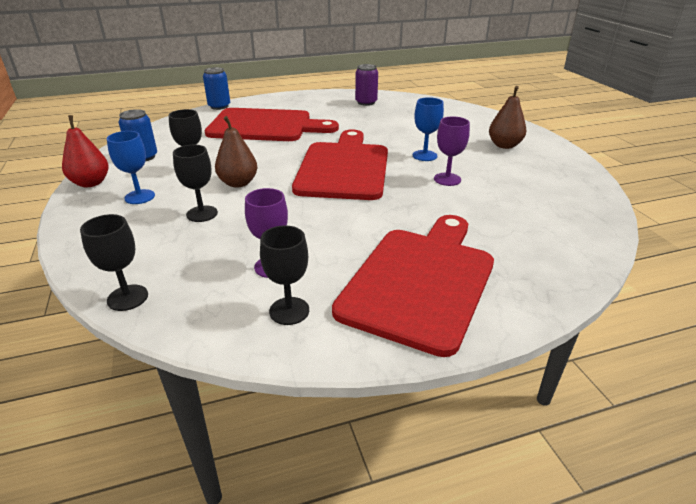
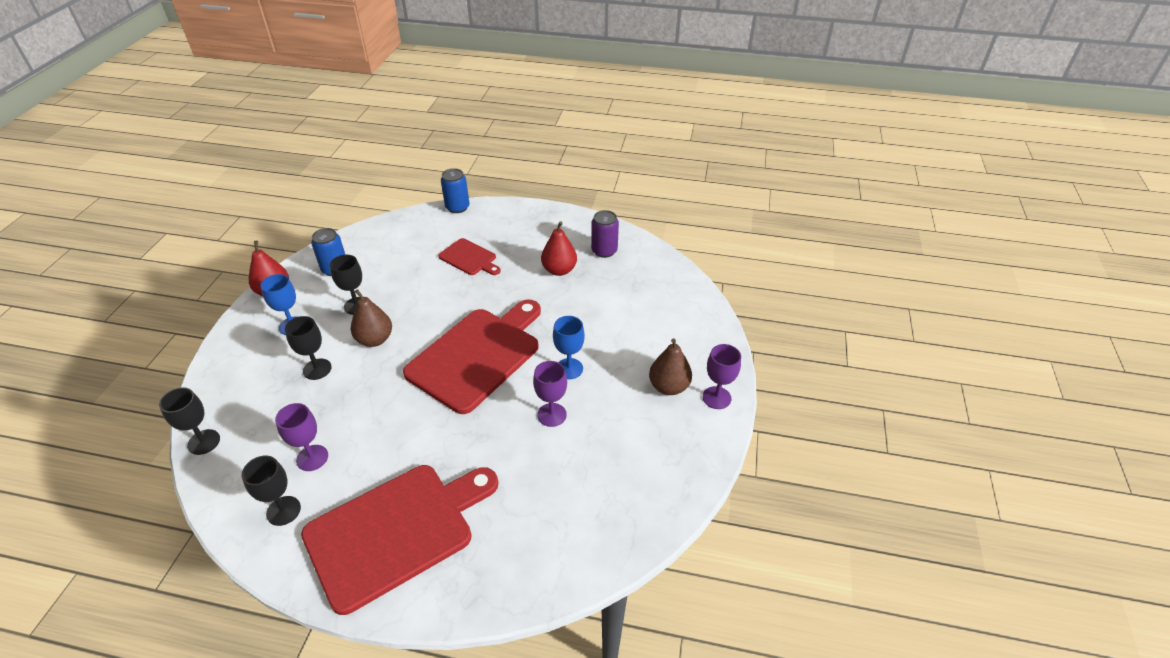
camera: 30 degrees right, 10 degrees up
(265, 126) = (469, 258): red cutting board -> red cutting board, size x0.49
(346, 116) = (559, 270): none -> red pear
(541, 142) = (716, 398): none -> purple goblet

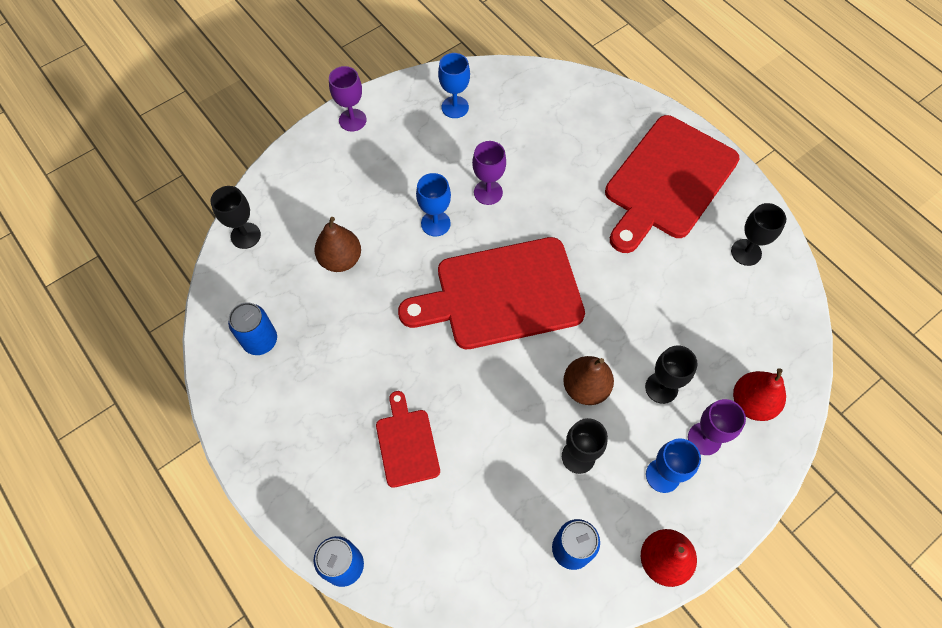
camera: 140 degrees left, 20 degrees up
(204, 442) = (797, 369): black goblet -> black goblet (245, 235)
(312, 458) = (705, 286): purple goblet -> purple goblet (704, 438)
(396, 531) = (667, 181): red cutting board -> red cutting board turned 60 degrees counterclockwise
(559, 270) = (332, 347): red pear -> red pear (752, 403)
(604, 251) = (260, 340): purple can -> blue can
(652, 466) = (455, 107): none -> blue goblet
(668, 387) = (376, 152): brown pear -> brown pear (341, 259)

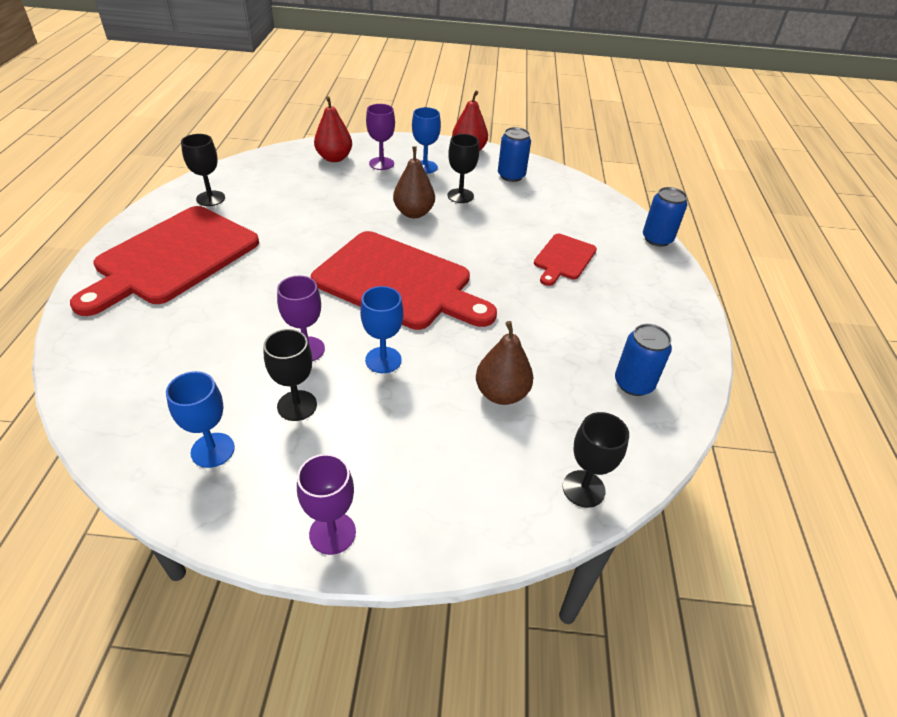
camera: 140 degrees left, 20 degrees down
(661, 388) = (370, 188): black goblet -> black goblet (297, 405)
(667, 181) = (173, 258): red cutting board -> red cutting board turned 135 degrees clockwise

